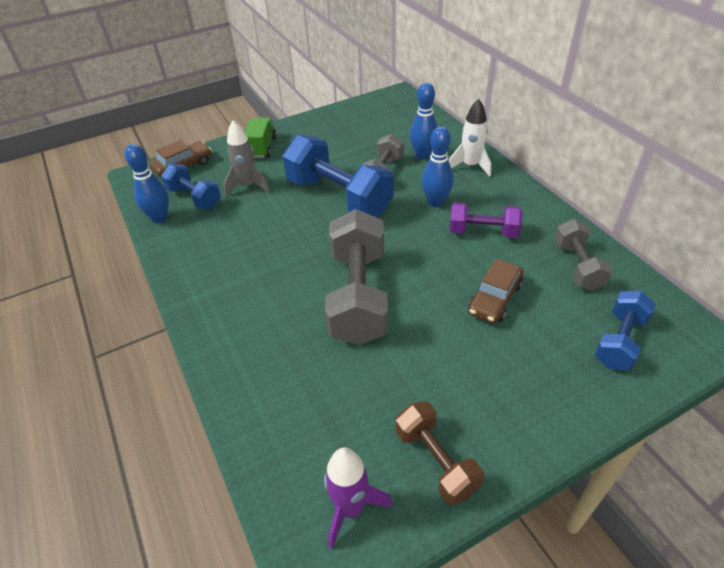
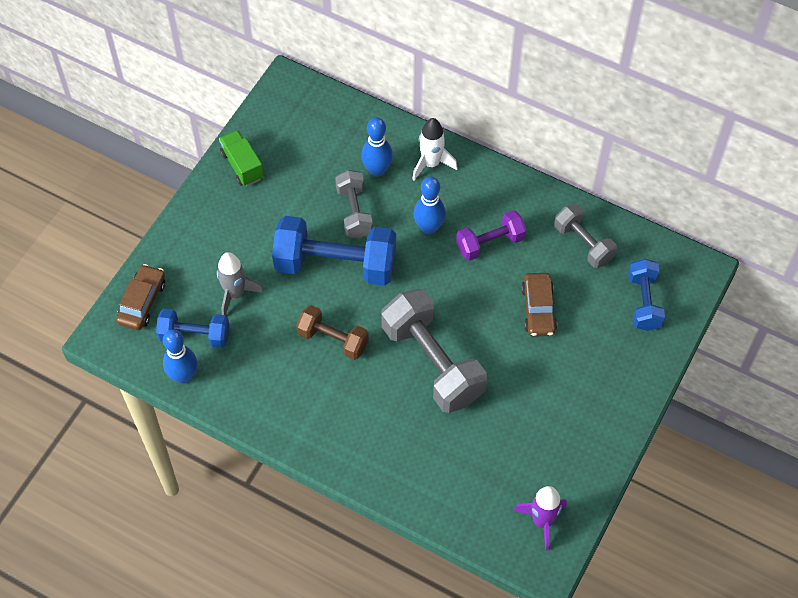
camera: 35 degrees left, 15 degrees up
(262, 147) = (203, 235): green truck -> green truck (242, 165)
(436, 461) = (574, 461): brown dumbbell -> brown dumbbell (333, 339)

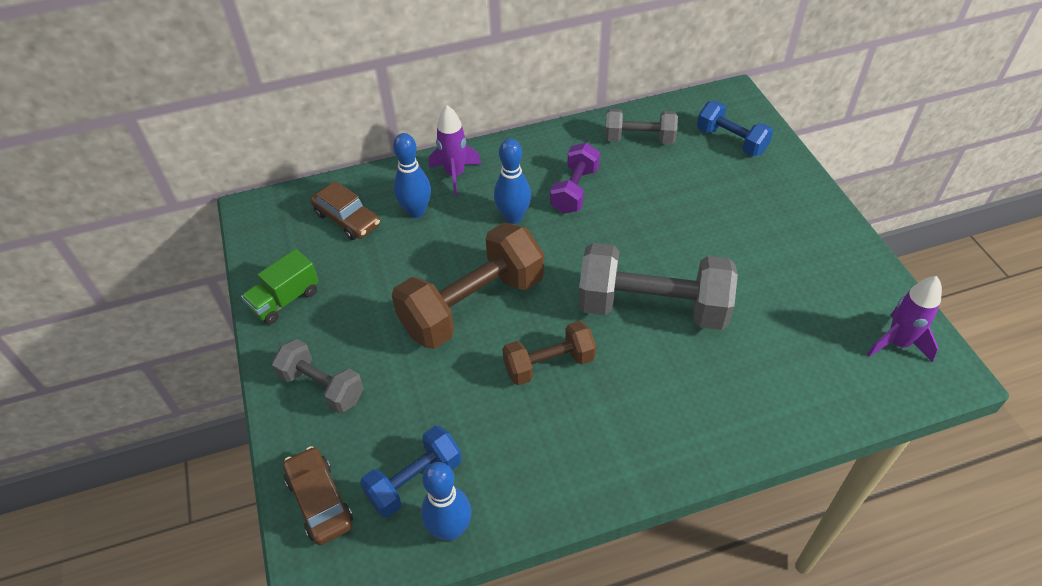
camera: 45 degrees left, 10 degrees down
(235, 294) = (410, 408): grey rocket -> none
(242, 165) = (285, 300): green truck -> green truck turned 60 degrees counterclockwise
(335, 264) = (472, 305): blue dumbbell -> brown dumbbell
(354, 212) = (436, 255): grey dumbbell -> grey dumbbell (322, 387)
(431, 164) = (455, 175): white rocket -> purple rocket
(538, 309) = (672, 203): brown car -> brown car (347, 219)

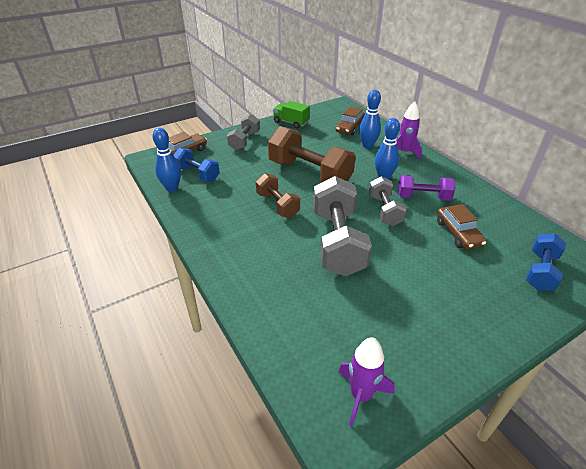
camera: 75 degrees right, 10 degrees down
(639, 139) = (498, 220): grey dumbbell -> grey dumbbell (384, 210)
(656, 182) = (458, 233): none -> brown car

